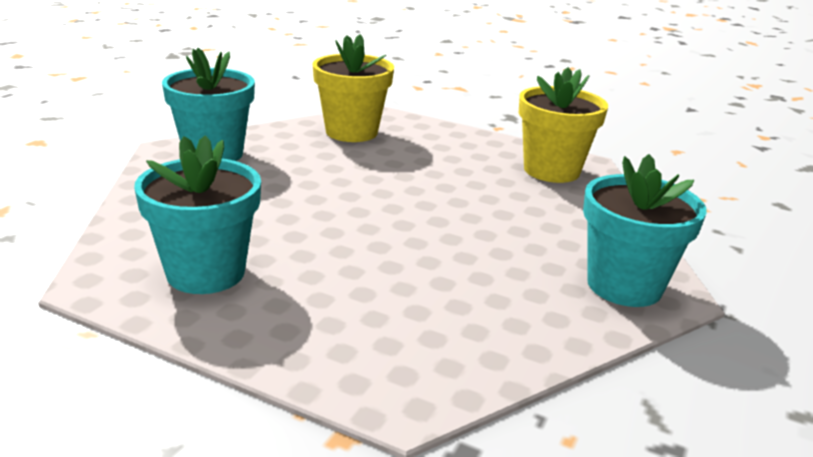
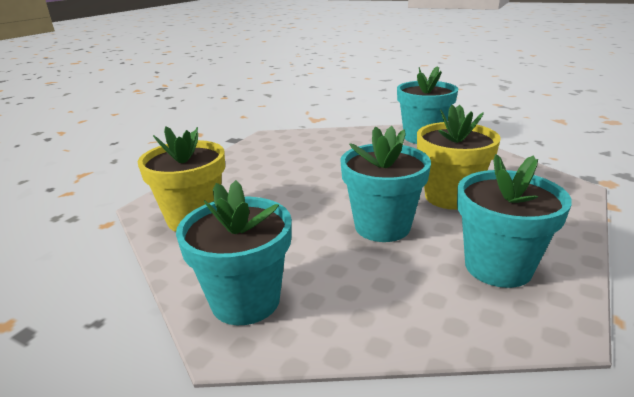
camera: 85 degrees left, 0 degrees up
(312, 218) = (382, 226): none -> turquoise flower pot
(551, 170) = (281, 145): yellow flower pot -> yellow flower pot (450, 197)

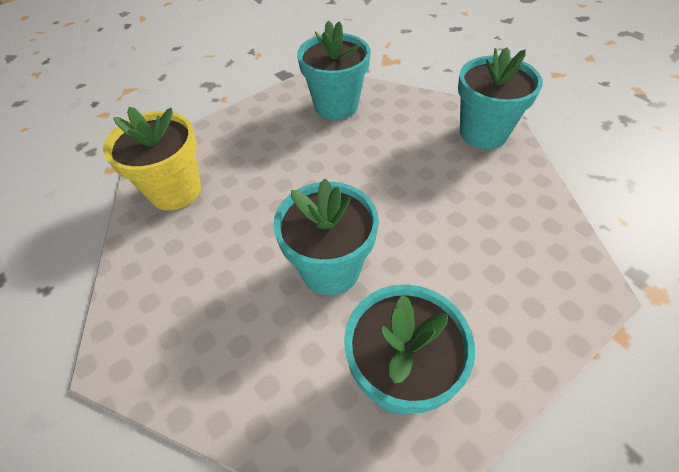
camera: 25 degrees right, 25 degrees up
(245, 300) = (152, 318): turquoise flower pot -> turquoise flower pot (336, 106)
(450, 197) = (434, 249): yellow flower pot -> none

